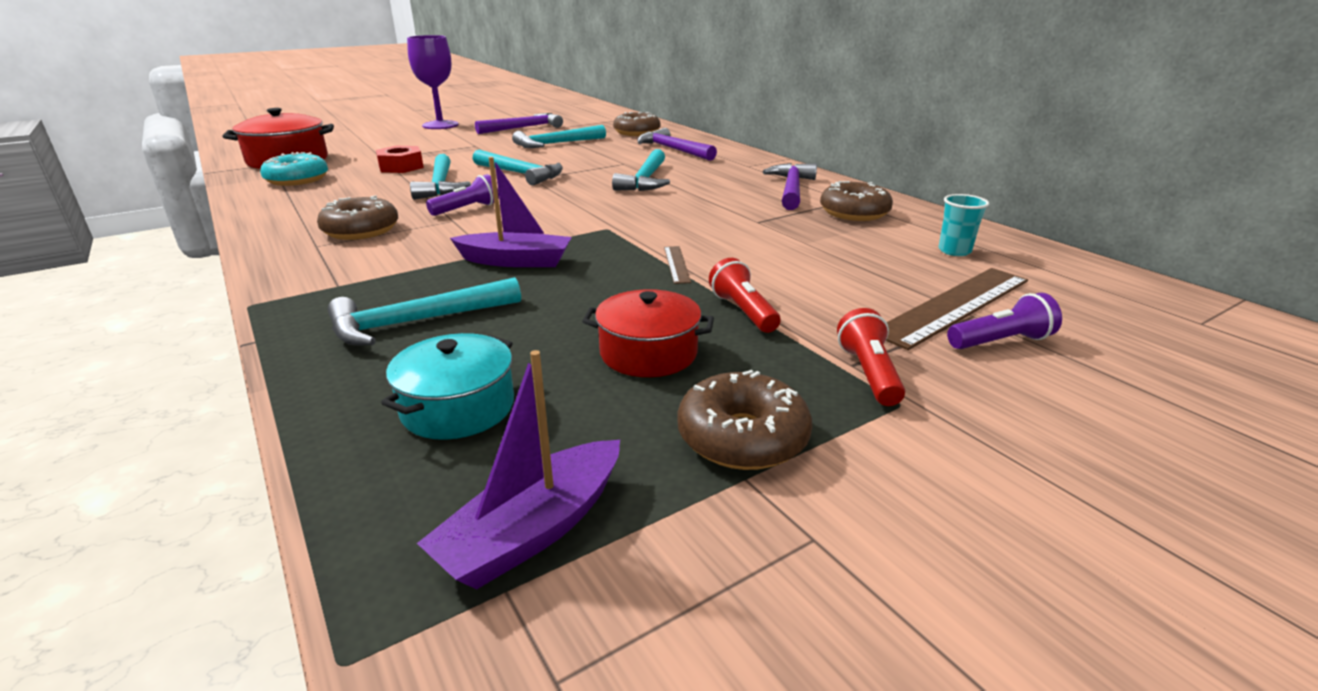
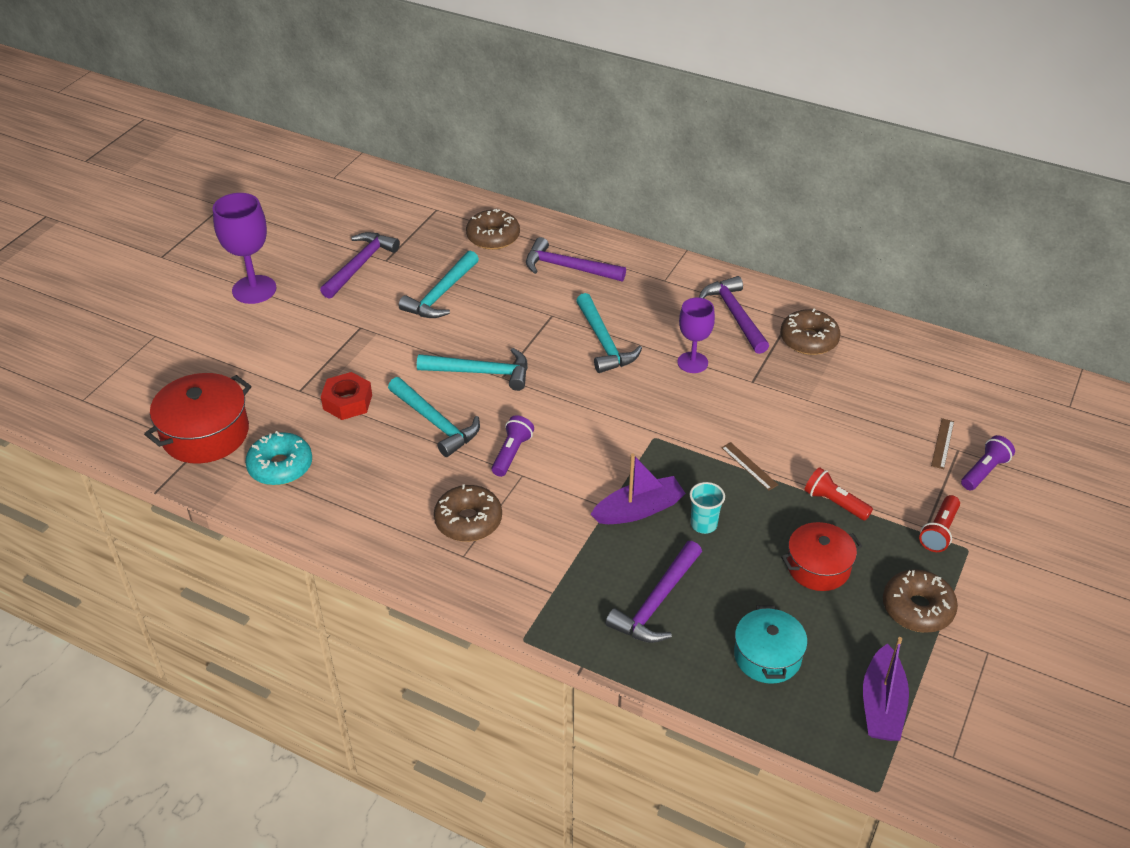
camera: 30 degrees left, 15 degrees up
(417, 322) = (657, 602): turquoise hammer -> purple hammer
(711, 202) = (692, 362): none -> purple goblet
(868, 373) = (939, 531): red flashlight -> red flashlight turned 120 degrees counterclockwise
(954, 251) = (906, 373): turquoise cup -> turquoise cup (703, 524)
(954, 305) = (942, 443): brown ruler -> brown ruler, size x0.46

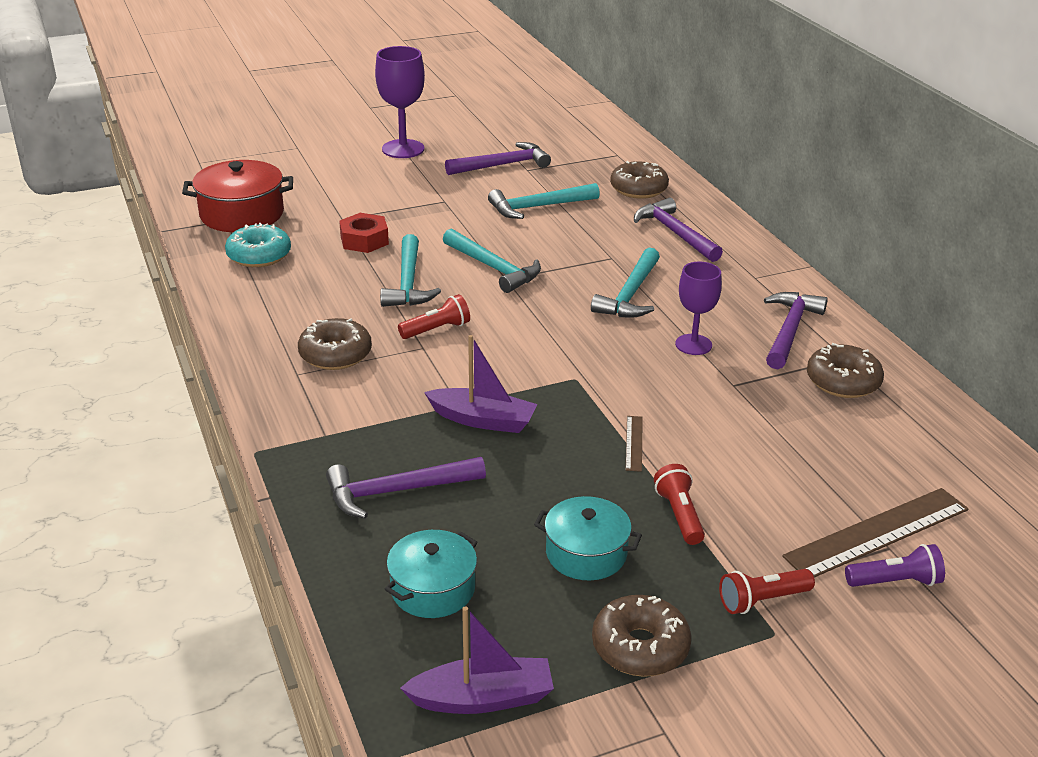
camera: 40 degrees right, 10 degrees down
(512, 453) = (436, 329): purple flashlight -> red flashlight
(703, 524) = (524, 461): turquoise cup -> none
(818, 567) = (586, 553): red pot -> turquoise pot
(882, 705) = (483, 698): purple boat -> purple boat turned 150 degrees counterclockwise
(942, 443) = (877, 533): brown ruler -> brown ruler, size x2.19

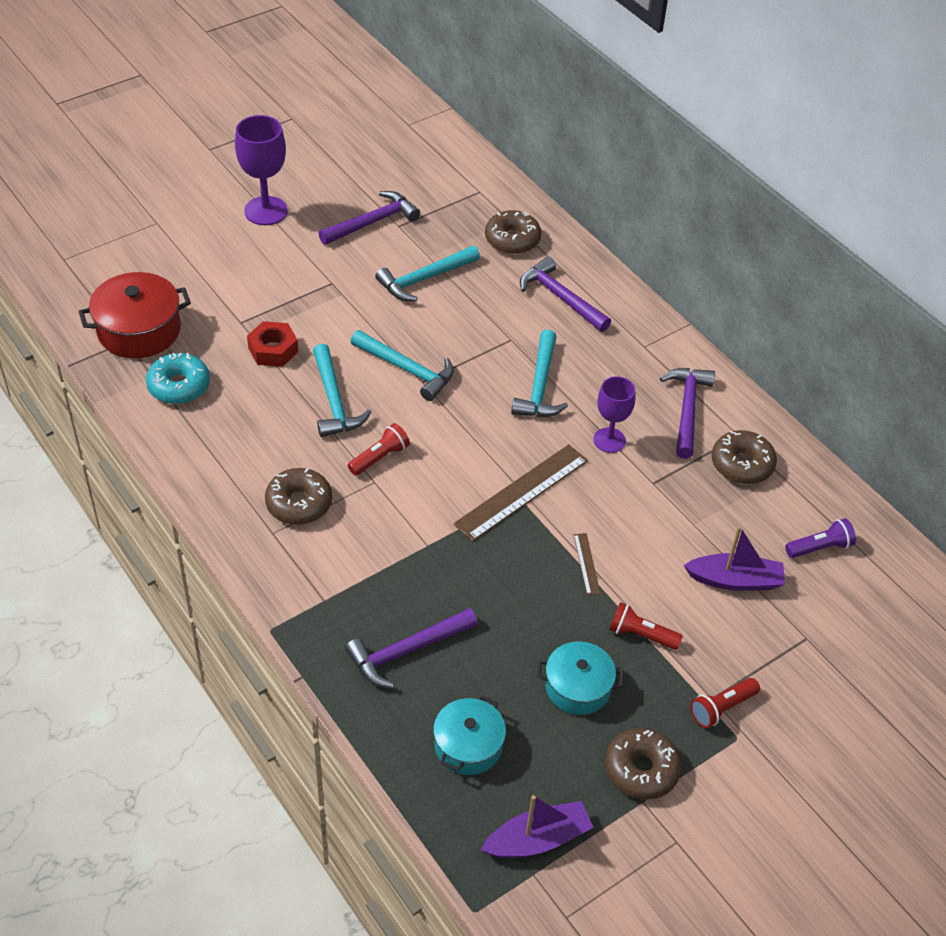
camera: 15 degrees left, 15 degrees up
(483, 420) = (454, 559): purple boat -> purple boat (735, 580)
(679, 515) = (641, 635): red flashlight -> red flashlight turned 45 degrees counterclockwise
(877, 533) = (795, 625): brown ruler -> brown ruler (521, 492)
(895, 581) = (816, 671): purple flashlight -> purple flashlight (819, 547)

